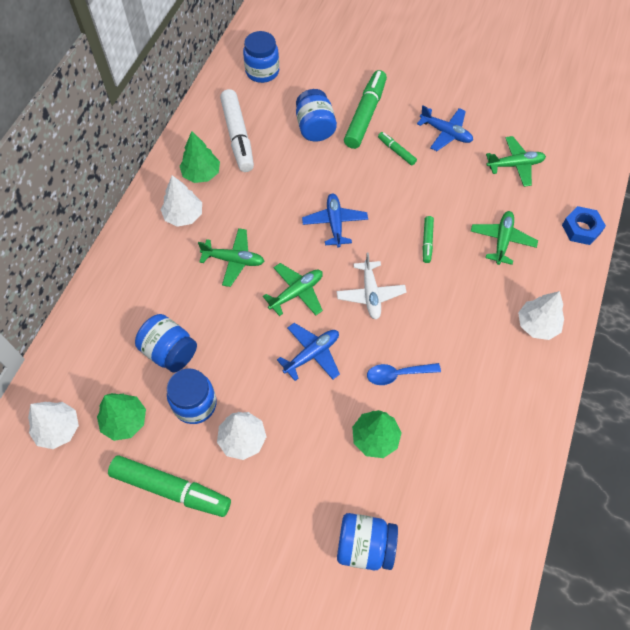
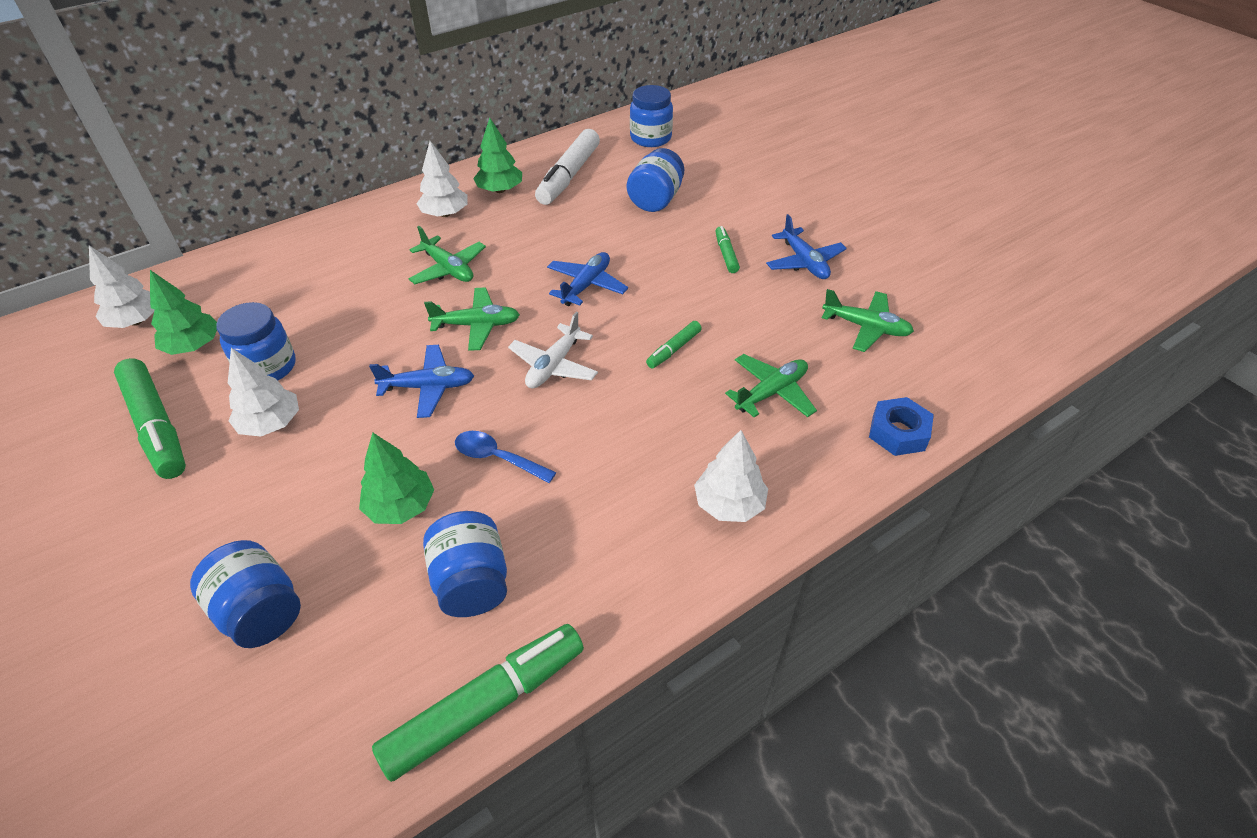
camera: 35 degrees right, 15 degrees down
(170, 352) = (300, 312): blue jar -> blue jar (472, 582)
(365, 115) = (724, 210): green marker -> green marker (486, 705)

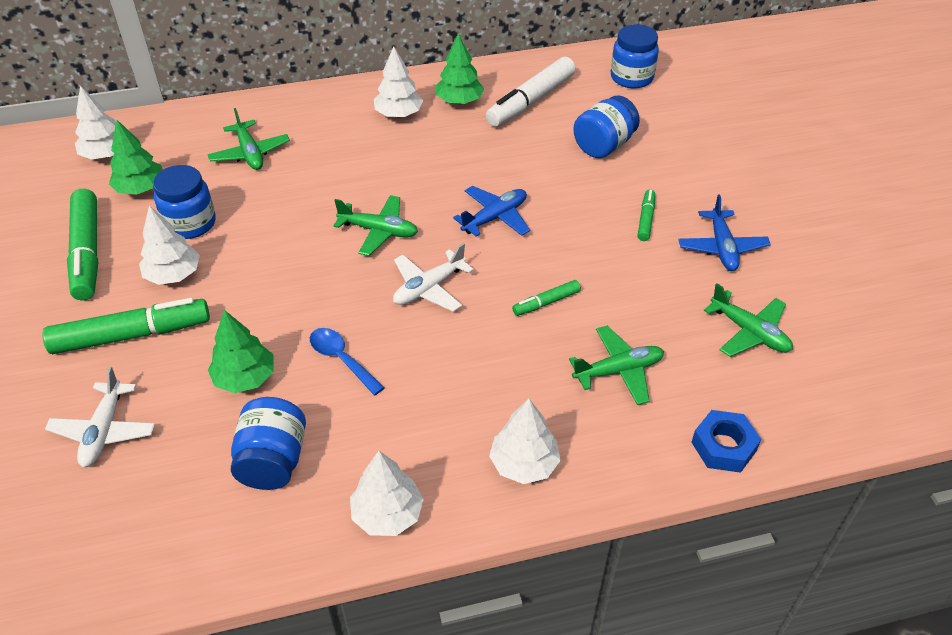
camera: 20 degrees right, 0 degrees up
(260, 611) = (104, 431): blue jar -> white plane
(428, 387) = (312, 278): blue plane -> none
(448, 269) = (377, 170): green plane -> green plane (250, 153)
(486, 705) = (239, 566): green marker -> green marker (132, 335)
(619, 597) = (387, 514): none -> white tree

